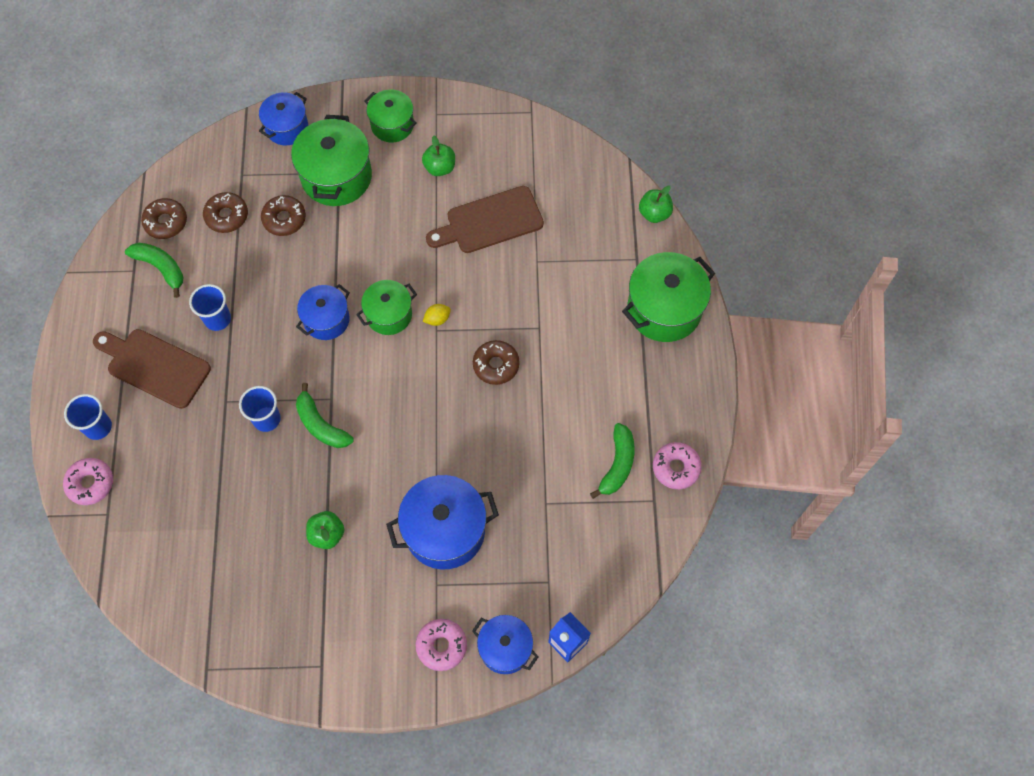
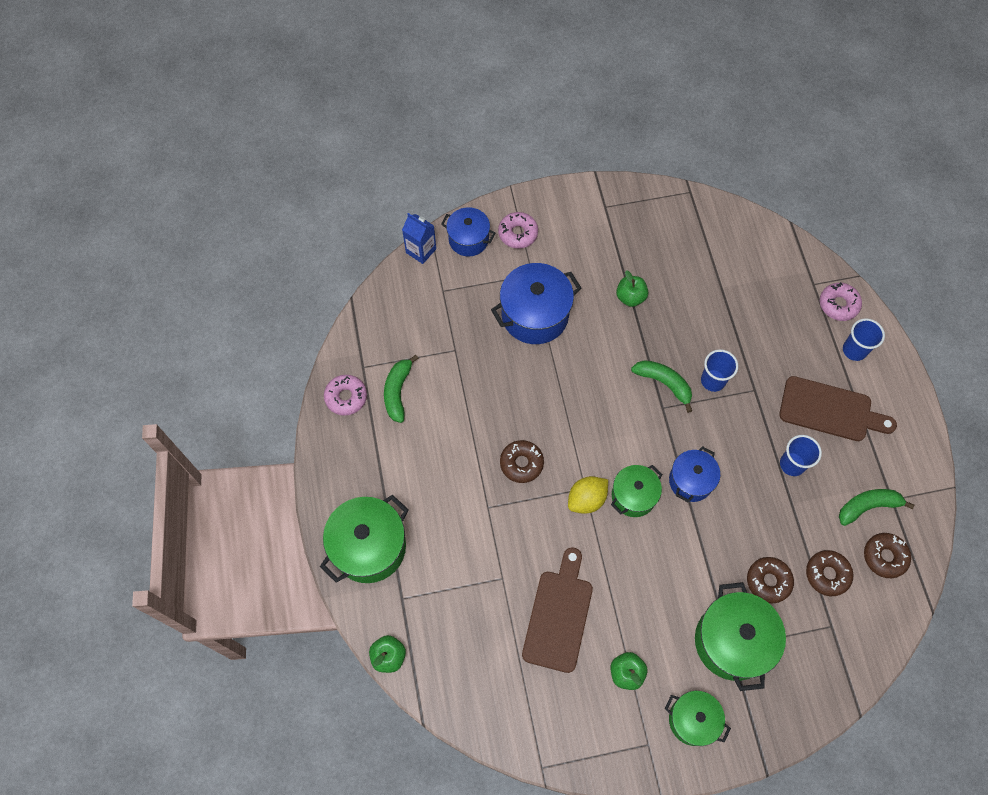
camera: 170 degrees right, 0 degrees up
(160, 268) = (867, 506): green banana -> green banana turned 135 degrees clockwise
(287, 128) = (806, 695): blue pot -> none
(437, 319) = (586, 499): yellow lemon -> yellow lemon, size x1.68
(490, 221) = (558, 616): brown cutting board -> brown cutting board turned 45 degrees counterclockwise

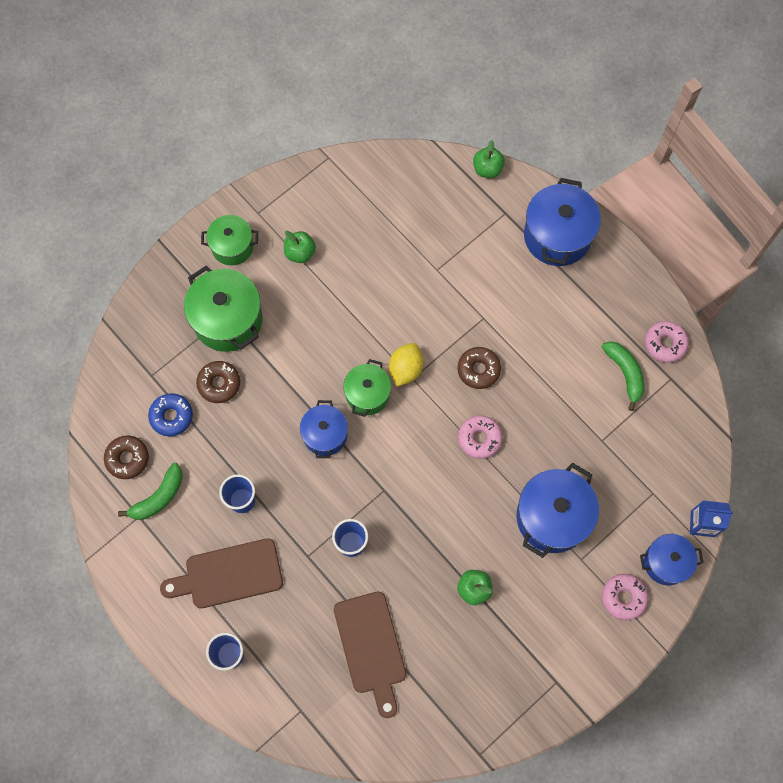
camera: 150 degrees right, 5 degrees up
(369, 547) = (557, 236): green pot -> blue pot
(558, 616) = (376, 266): brown cutting board -> brown cutting board (371, 647)
(664, 383) = (395, 515): green banana -> none
(827, 574) = (171, 416): brown donut -> blue donut
(838, 304) = (266, 700): pink donut -> pink donut (479, 438)

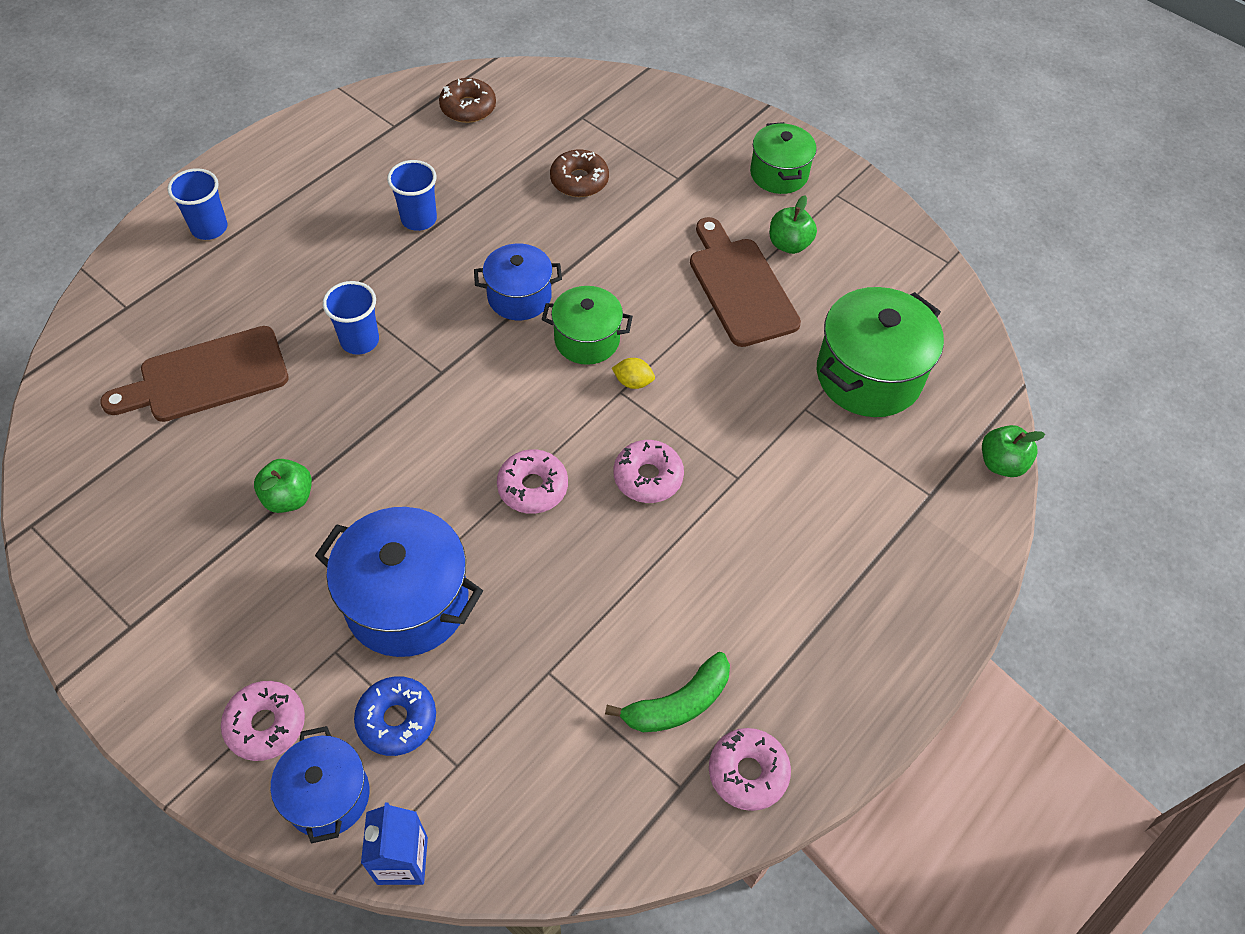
camera: 80 degrees right, 15 degrees down
(159, 497) = (419, 140): green banana -> none
(171, 416) = (528, 141): blue donut -> blue donut (397, 719)
(228, 320) = (671, 180): green pot -> green pot (868, 375)
(229, 574) = (317, 216): brown cutting board -> brown cutting board (740, 287)
(405, 369) = (633, 382): yellow lemon -> yellow lemon, size x0.60
(478, 370) = (648, 477): brown donut -> pink donut
(557, 236) = (912, 576): blue pot -> none

